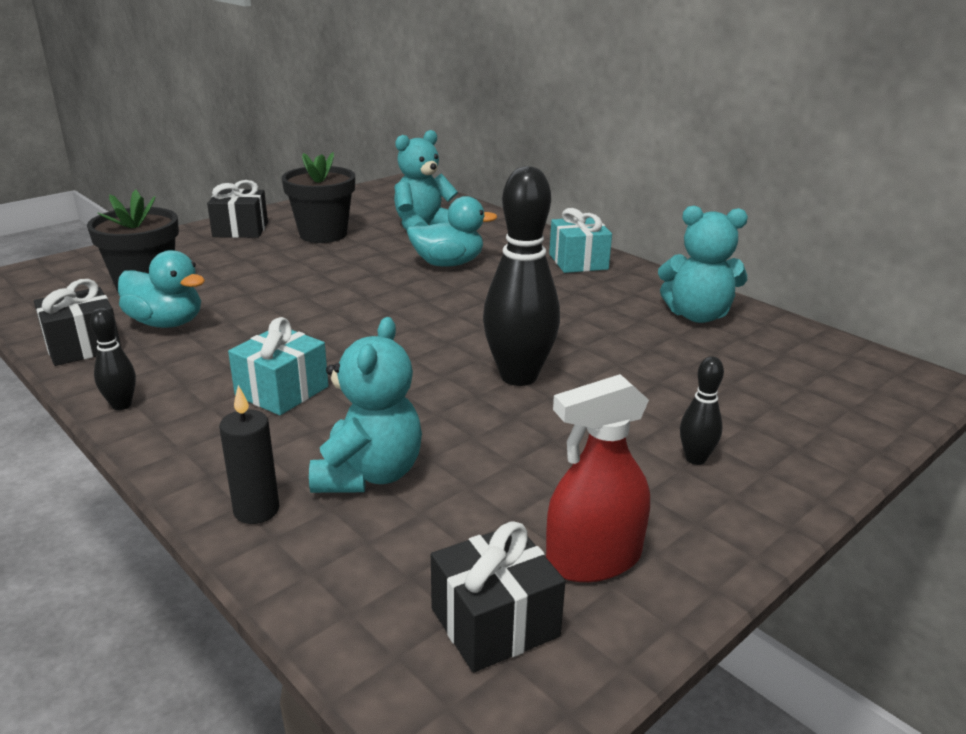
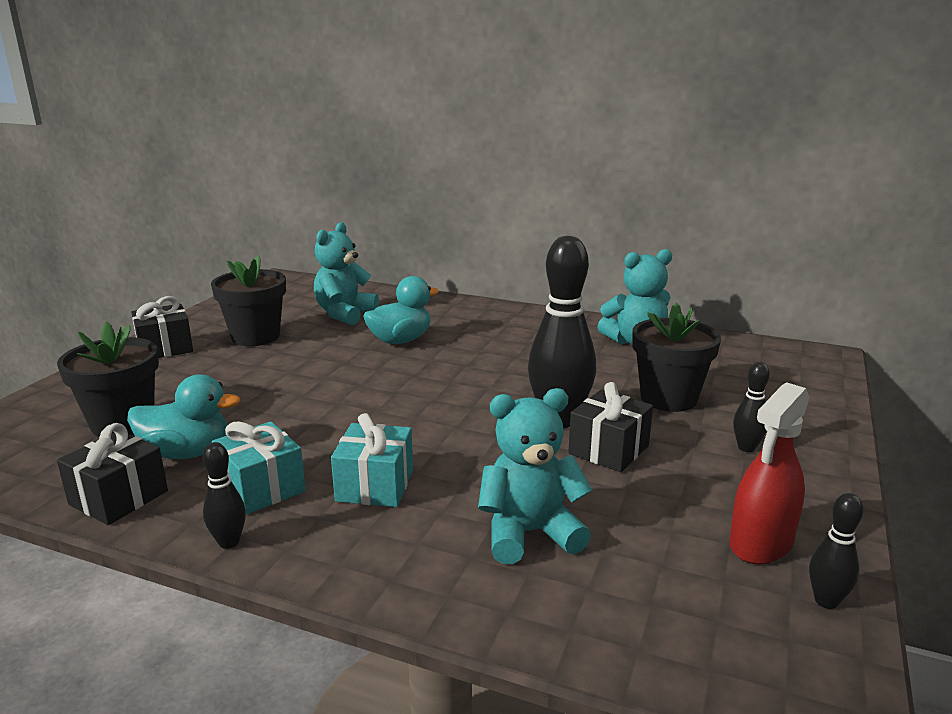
camera: 25 degrees left, 5 degrees down
(256, 510) = (469, 595): black candle -> none
(369, 474) = (529, 533): turquoise teddy bear -> turquoise teddy bear turned 90 degrees counterclockwise
(494, 622) = (748, 614): black gift -> black gift (608, 450)
(578, 262) = (505, 318): turquoise gift -> turquoise gift (261, 488)
(596, 641) = (826, 601): none -> black bowling pin
(665, 384) = (668, 398): none -> black flower pot

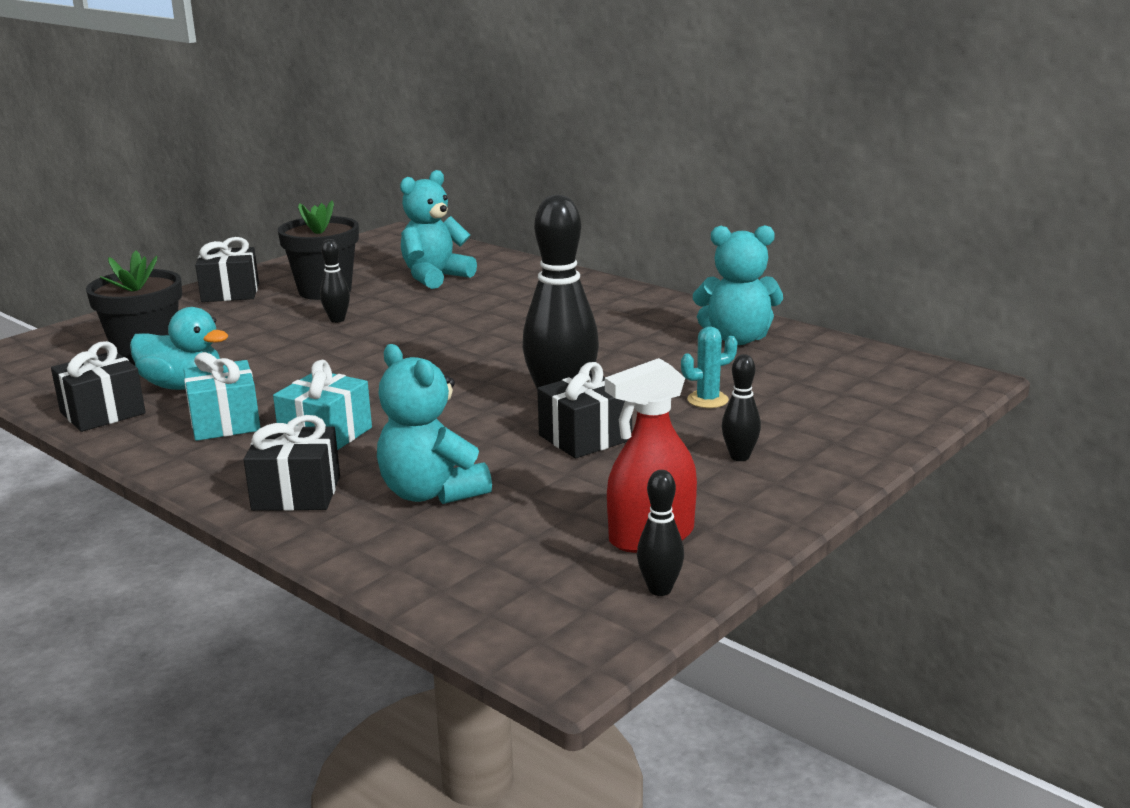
camera: 20 degrees right, 0 degrees up
(229, 542) = (166, 459): black bowling pin -> black bowling pin (337, 320)
(399, 559) = (296, 493): none -> black gift
(400, 340) = (470, 310): turquoise duck -> none
(529, 533) = (431, 493): turquoise teddy bear -> turquoise teddy bear turned 135 degrees counterclockwise
(668, 398) = (707, 400): black flower pot -> turquoise cactus

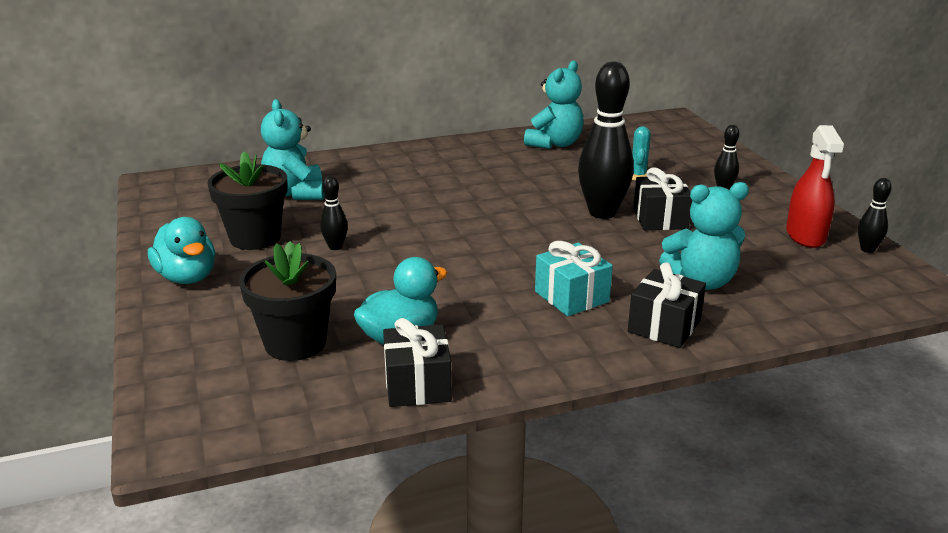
camera: 60 degrees left, 5 degrees up
(225, 422) = (504, 331): turquoise gift -> none
(230, 293) = (187, 277): black gift -> turquoise duck

